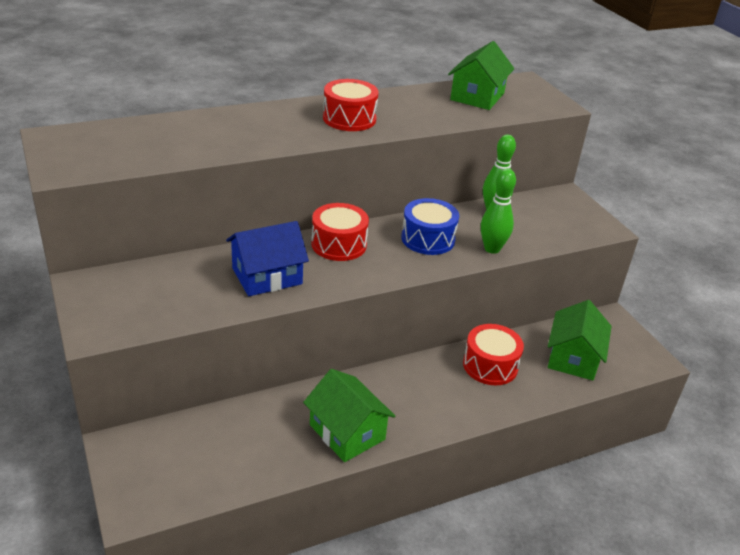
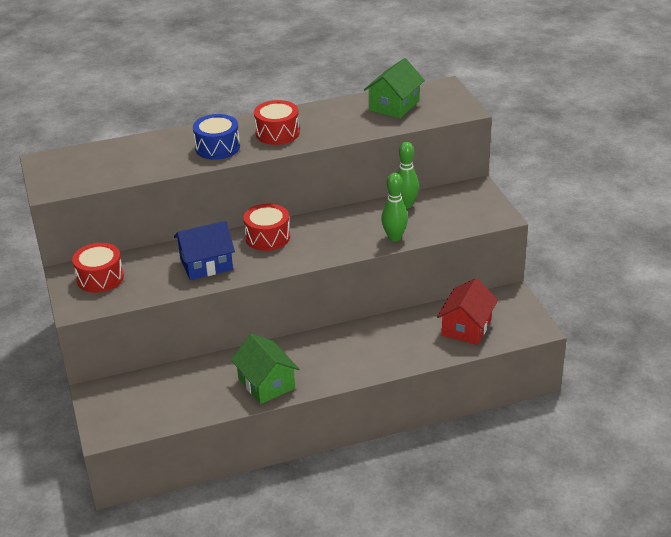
camera: 10 degrees right, 0 degrees up
(428, 239) = (342, 230): blue drum -> blue drum (217, 147)
(490, 365) = (393, 334): red drum -> red drum (100, 278)
(573, 358) = (466, 327): green house -> red house

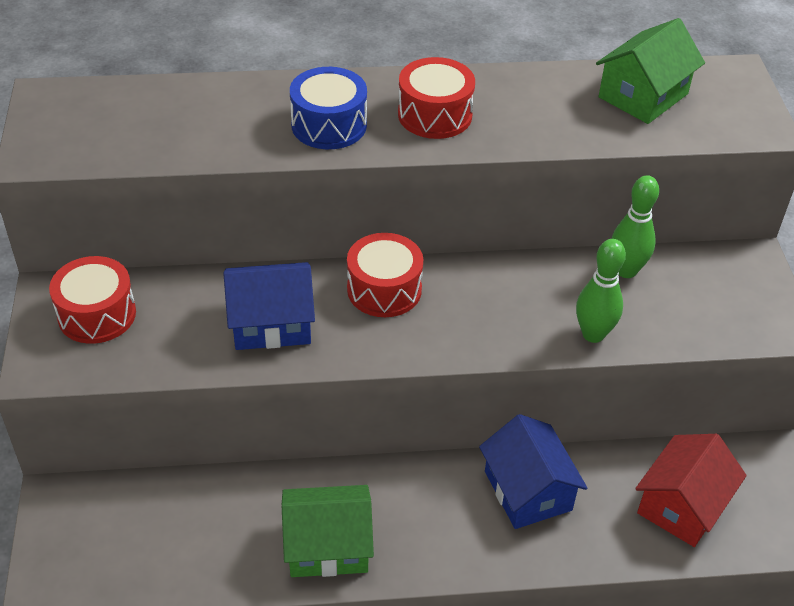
camera: 10 degrees right, 10 degrees up
(266, 383) = (328, 546): green house -> green house turned 75 degrees counterclockwise
(376, 337) = (528, 490): none -> blue house

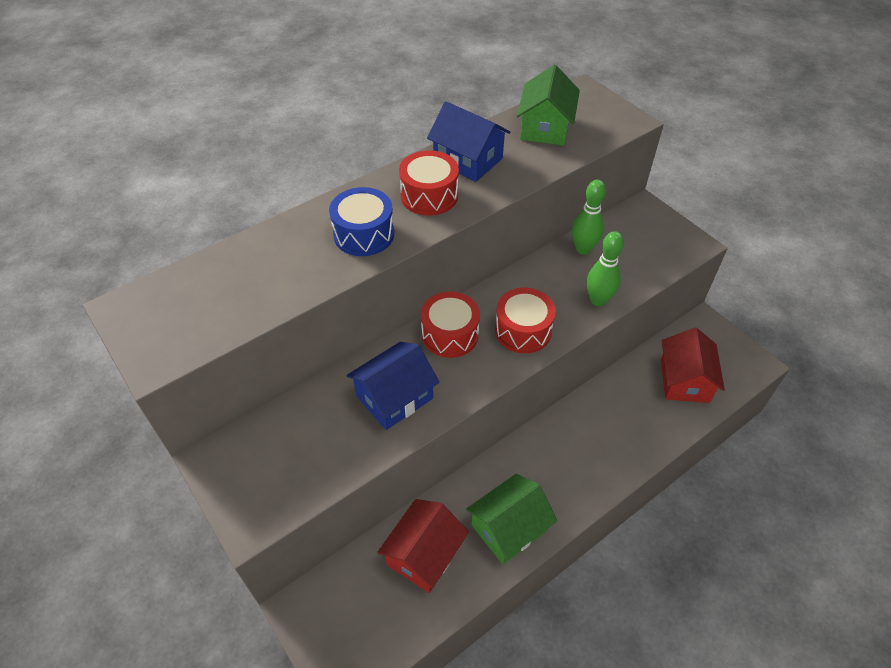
camera: 30 degrees left, 5 degrees up
(97, 314) = (262, 457): red drum -> red drum (523, 330)
(216, 520) = (424, 554): none -> red house
(528, 490) = (597, 420): blue house -> blue house (468, 160)

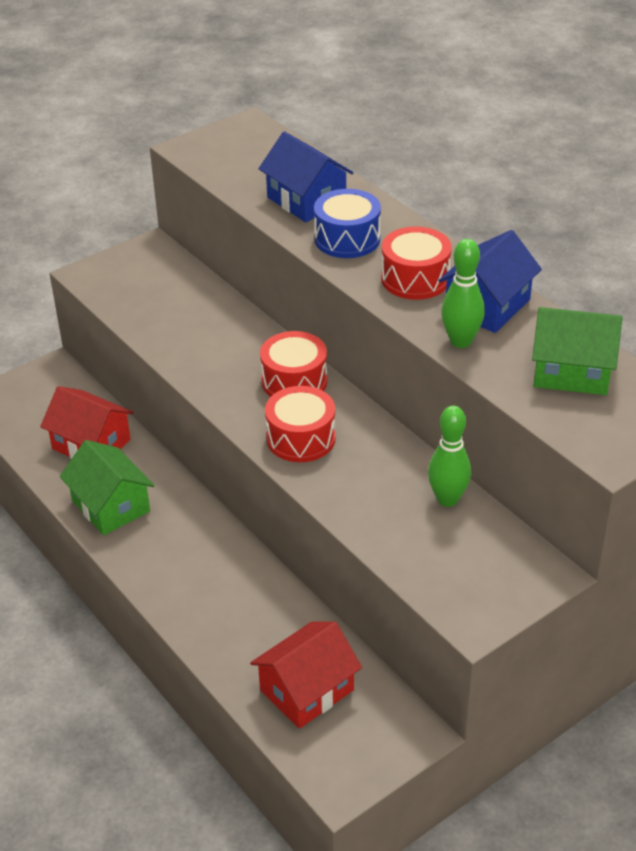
camera: 90 degrees right, 10 degrees down
(394, 397) = (211, 345): blue house -> blue house (306, 200)
(598, 300) = (352, 507): green bowling pin -> green bowling pin (461, 341)
(684, 380) = (307, 690): red house -> red house turned 45 degrees counterclockwise

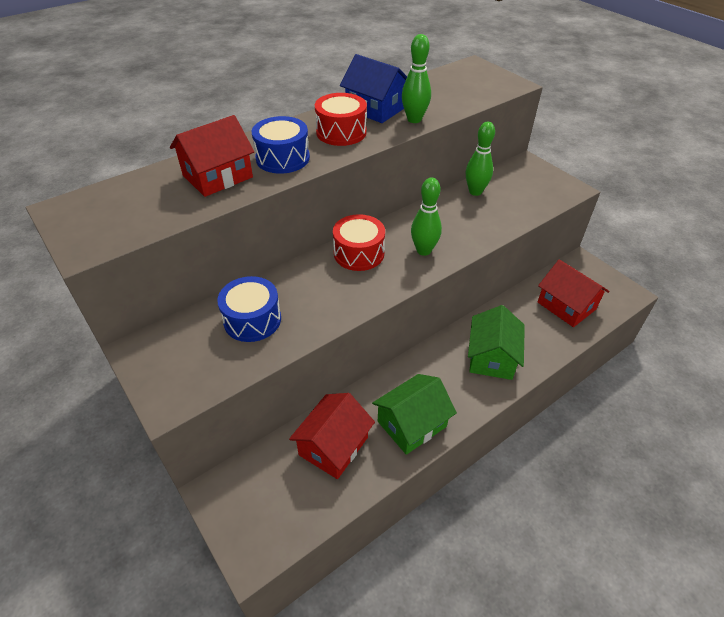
camera: 90 degrees left, 5 degrees up
(185, 310) = (252, 320): none -> blue drum
(301, 438) = (423, 250): red drum -> green bowling pin
(306, 200) = (217, 176): blue house -> red house
(572, 371) = (441, 88): green house -> green house (491, 357)

